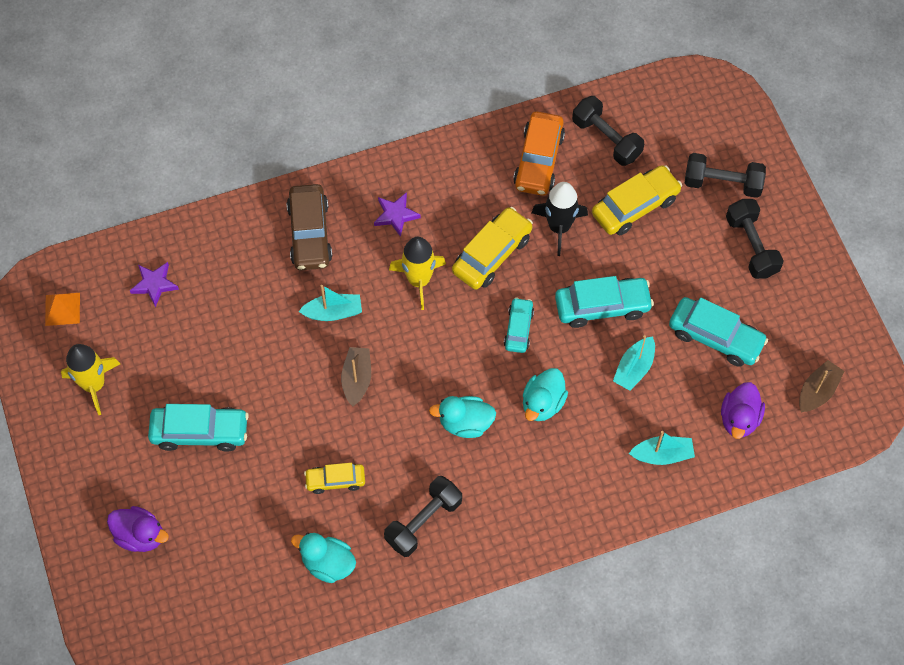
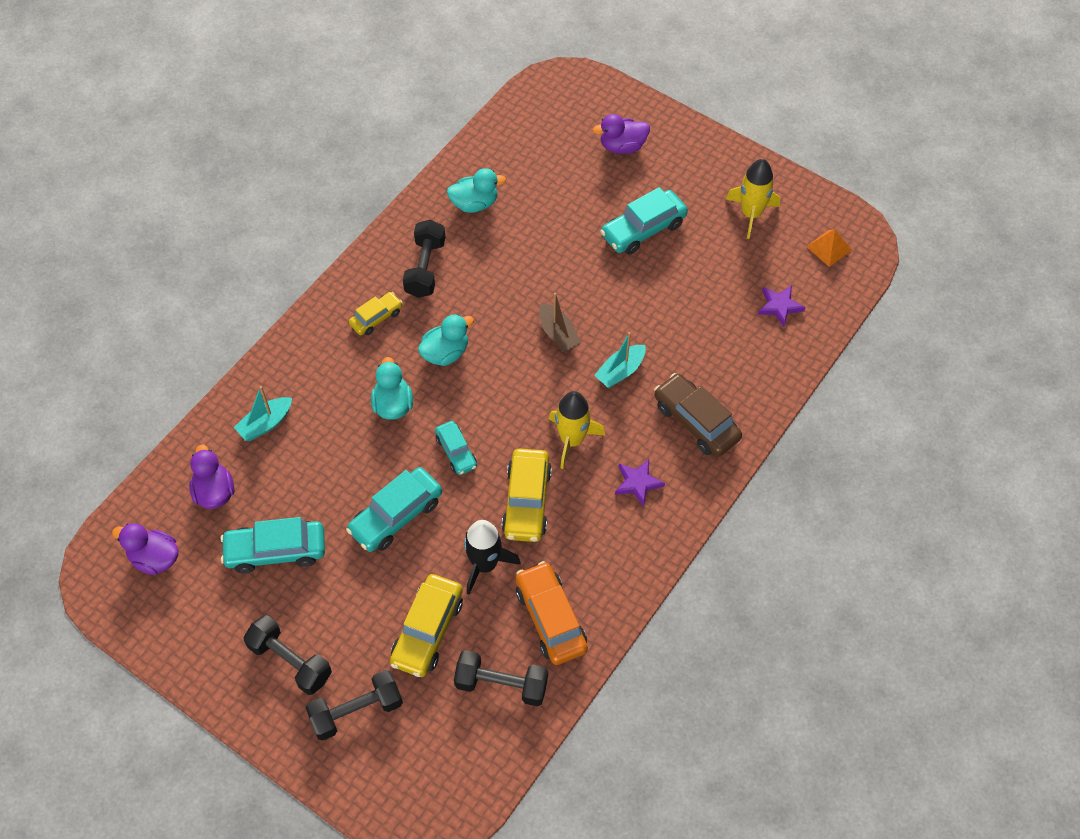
camera: 145 degrees right, 5 degrees down
(335, 480) = (514, 256): yellow car -> yellow car (376, 318)
(634, 368) = (333, 479): turquoise boat -> none
(817, 391) = (155, 558): brown boat -> purple duck

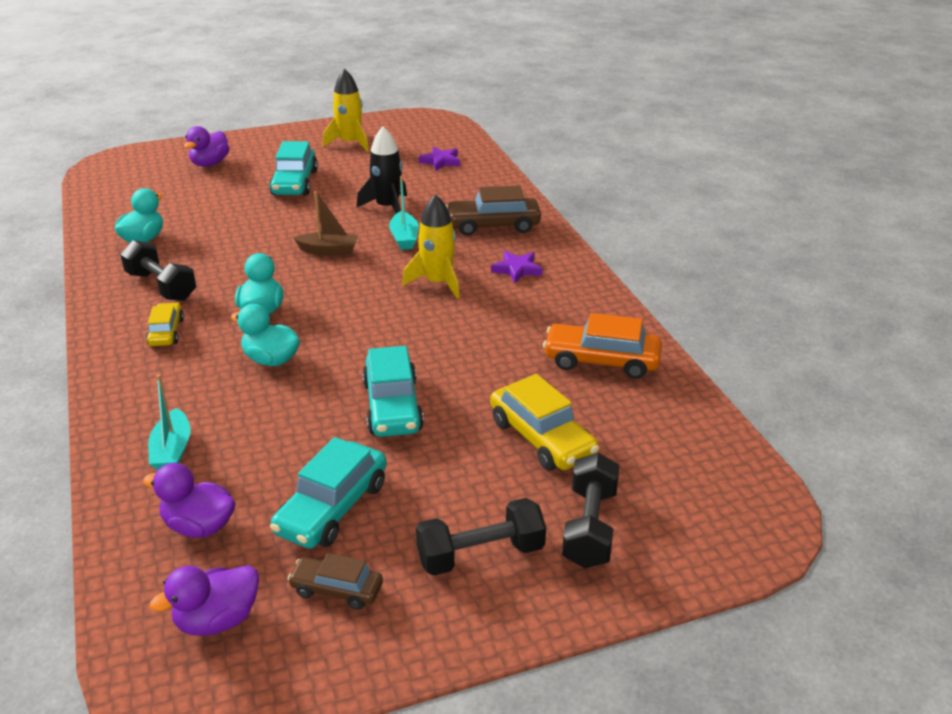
camera: 55 degrees left, 25 degrees down
(213, 602) = (337, 589): none -> brown car
(456, 452) = (370, 344): turquoise car -> none
(485, 564) = (506, 375): black rocket -> black rocket (387, 207)
(501, 684) = (644, 416): black dumbbell -> none
(527, 501) = (469, 327): yellow car -> none
(829, 248) = (420, 130): orange pyramid -> none

